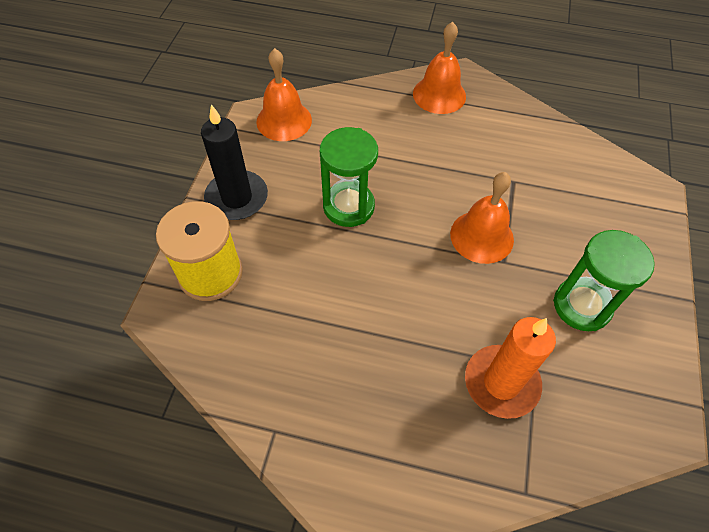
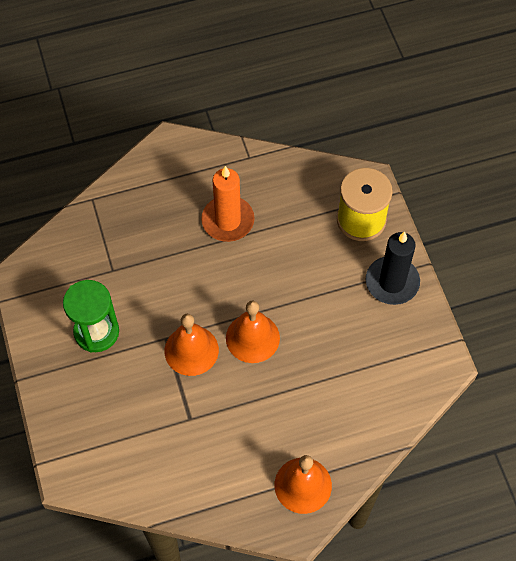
camera: 150 degrees right, 5 degrees up
(284, 120) = (416, 374): orange bell -> orange bell (252, 338)
(348, 206) = (305, 321): green hourglass -> none
(501, 383) = (131, 250): orange candle -> orange candle (228, 221)

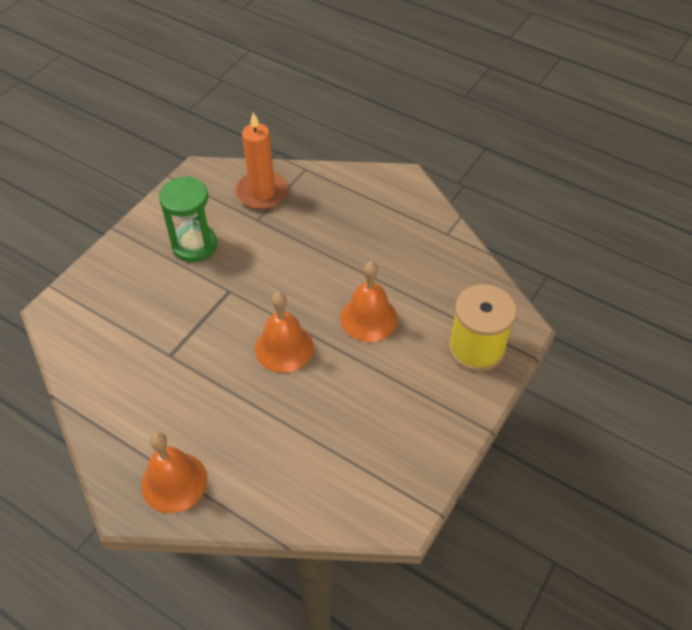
camera: 50 degrees right, 10 degrees down
(191, 350) = (233, 314): orange bell -> orange bell (369, 318)
(228, 221) = (375, 259): orange candle -> orange candle (262, 193)
(392, 282) = (440, 414): black candle -> none

